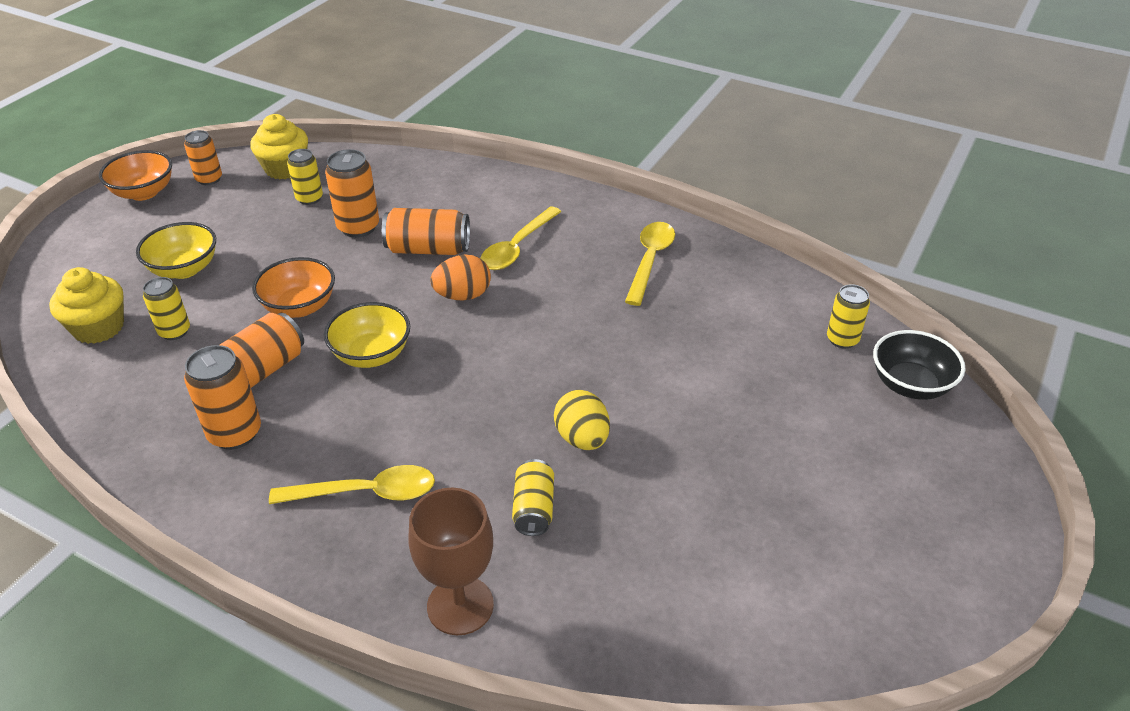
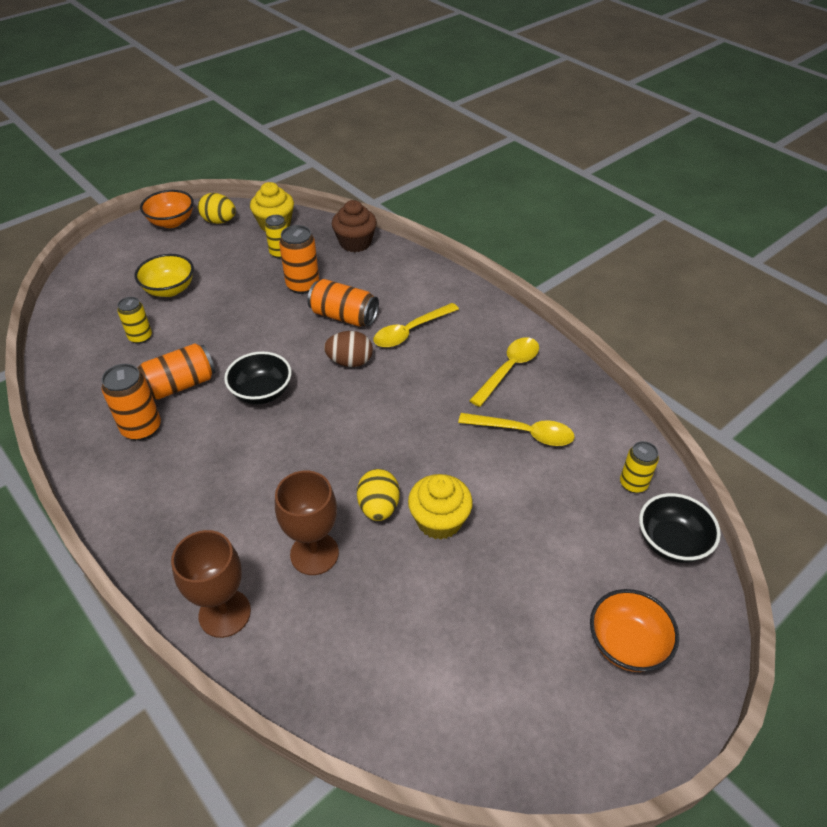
camera: 20 degrees right, 5 degrees up
(99, 327) = (94, 321): yellow cupcake -> yellow cupcake (439, 521)
(209, 179) = (219, 221): orange can -> yellow egg
(299, 307) = (231, 340): orange bowl -> orange bowl (626, 644)
(366, 493) = (204, 502): yellow spoon -> yellow spoon (524, 433)
(371, 355) = (262, 392): yellow bowl -> black bowl
(398, 168) = (355, 243): none -> brown cupcake
(463, 295) = (350, 362): orange egg -> brown egg
(534, 508) = (314, 553): yellow can -> brown goblet

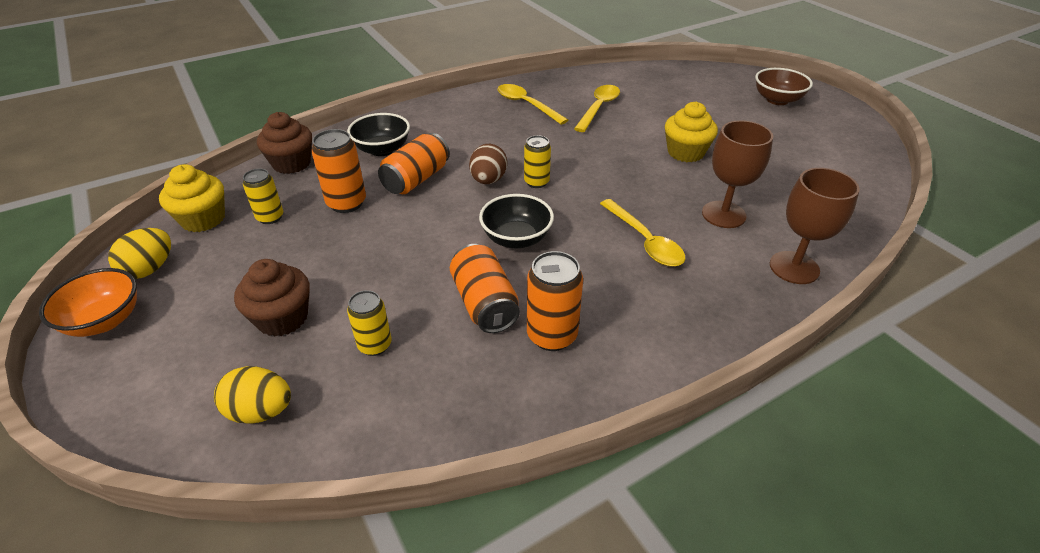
camera: 80 degrees left, 5 degrees down
(169, 289) = (282, 318): yellow bowl -> brown cupcake
(378, 507) = (672, 178): yellow egg -> yellow egg (261, 411)
(410, 331) = (458, 144): yellow spoon -> yellow spoon (645, 241)
(626, 644) = (777, 100): orange bowl -> brown bowl
(633, 484) = (651, 78): yellow can -> yellow can (536, 182)
(671, 542) = (699, 74): black bowl -> black bowl (382, 149)

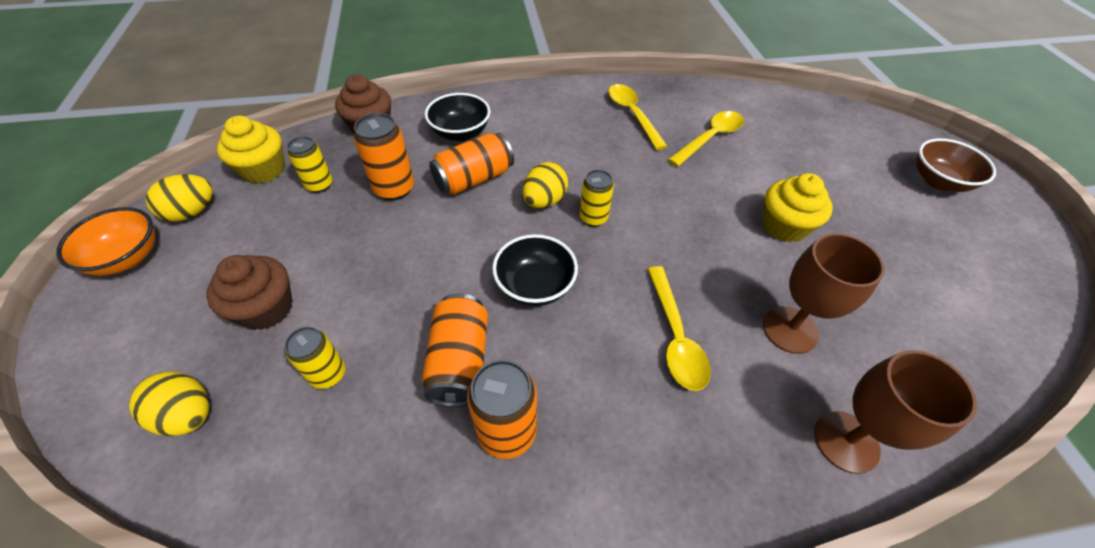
camera: 20 degrees right, 10 degrees up
(488, 180) = (544, 201): brown egg -> yellow egg

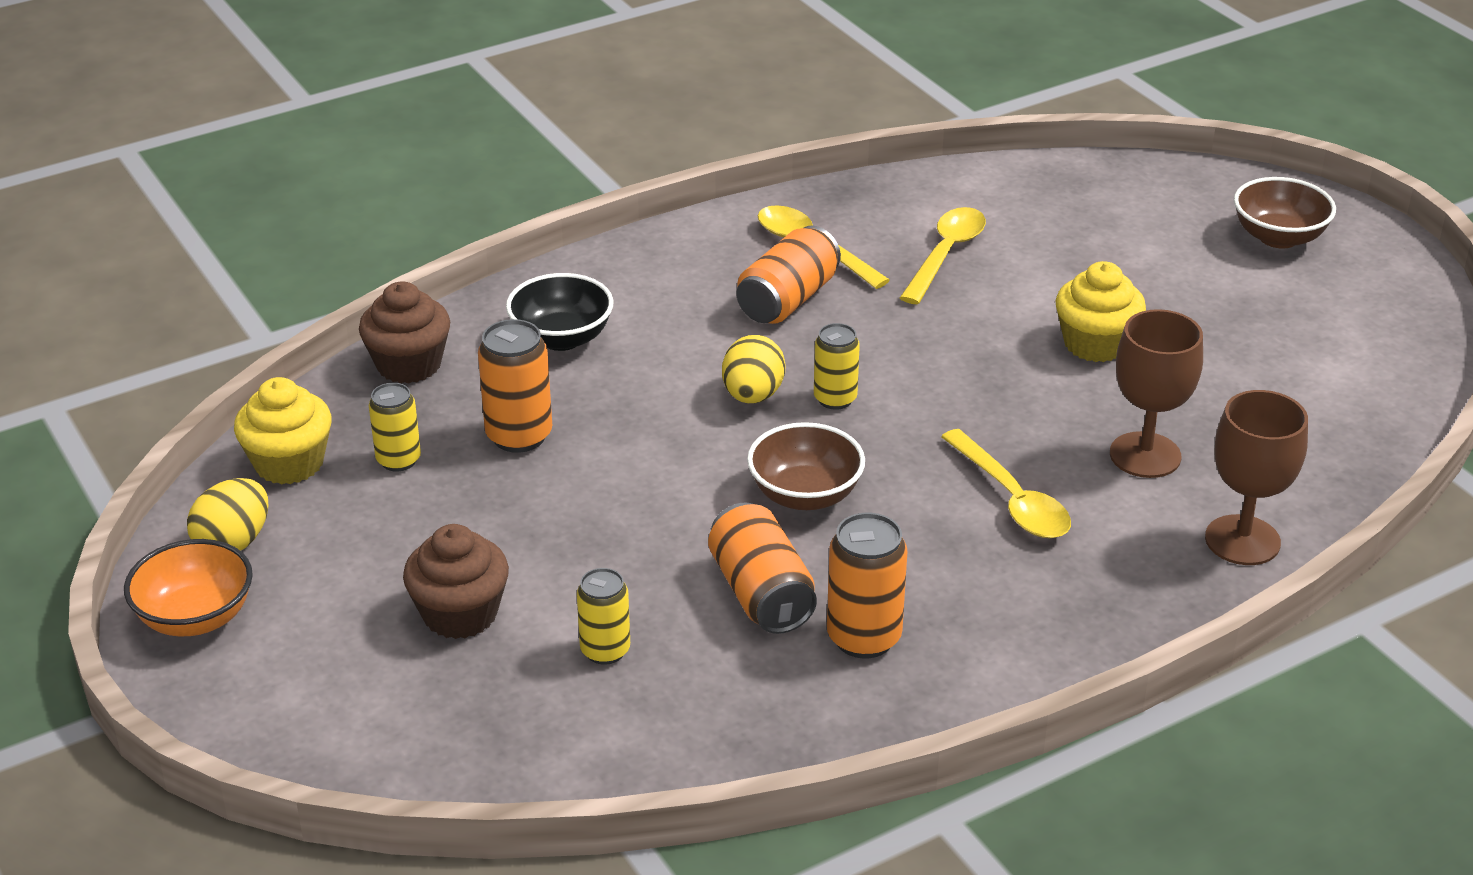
camera: 20 degrees left, 15 degrees down
(188, 415) = (462, 733): yellow egg -> none
(474, 179) = (629, 394): orange can -> orange can (787, 300)
(535, 286) = (805, 495): black bowl -> brown bowl

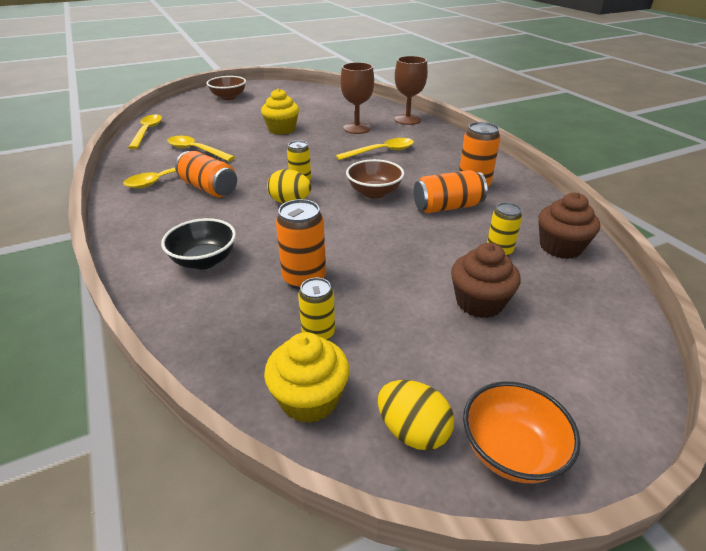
camera: 85 degrees left, 0 degrees up
(409, 364) = (200, 331): brown cupcake -> brown cupcake (560, 247)
(1021, 179) = (147, 132): none -> yellow spoon

